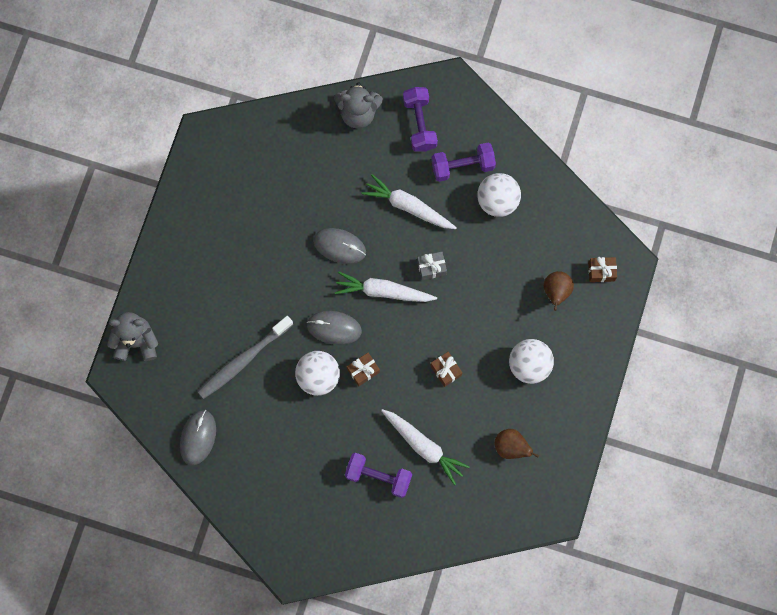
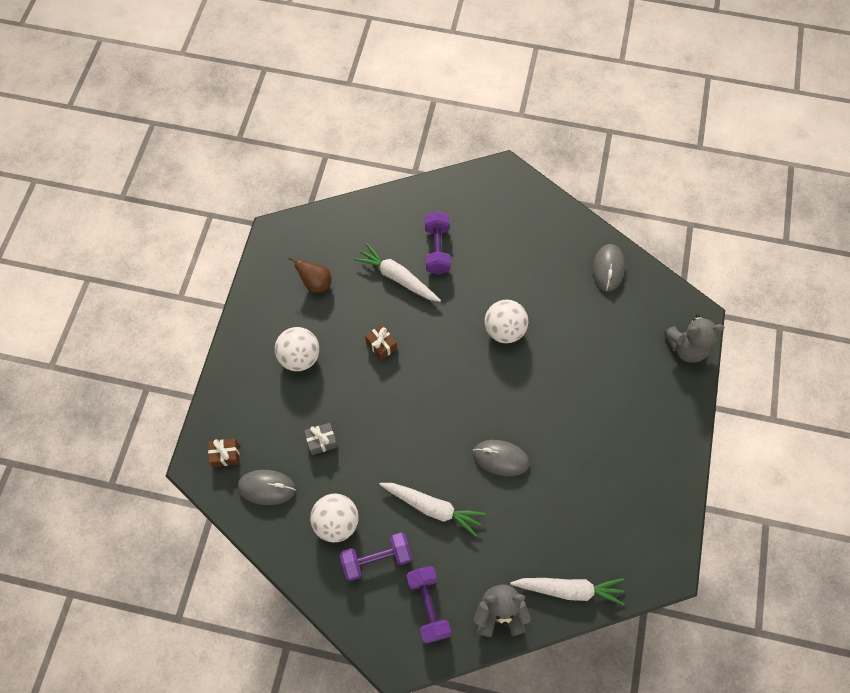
camera: 175 degrees right, 10 degrees down
(243, 360) = (579, 339): grey toothbrush -> none
(334, 328) = (495, 376): grey mouse -> grey mouse (267, 488)
(363, 371) = (461, 339): brown gift -> none
(378, 477) = (437, 249): purple dumbbell -> purple dumbbell turned 75 degrees clockwise
(383, 291) = (450, 416): white carrot -> white carrot (569, 589)
(431, 268) = (402, 444): grey gift -> grey gift (322, 441)
(556, 292) = (273, 430): brown pear -> none

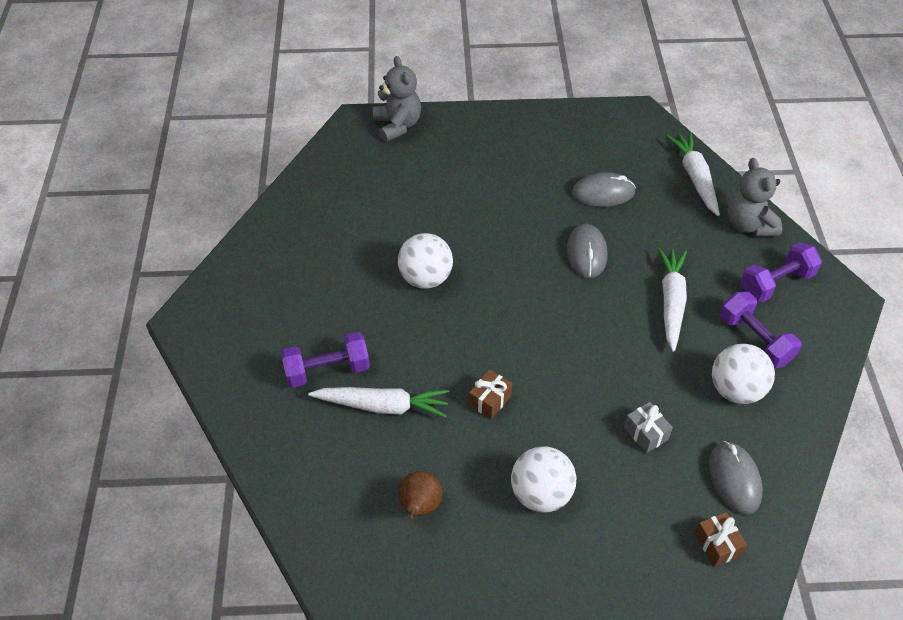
camera: 105 degrees left, 15 degrees down
(397, 277) = (383, 406): white carrot -> white carrot turned 105 degrees counterclockwise
(608, 268) = (315, 198): grey mouse -> grey mouse (603, 193)

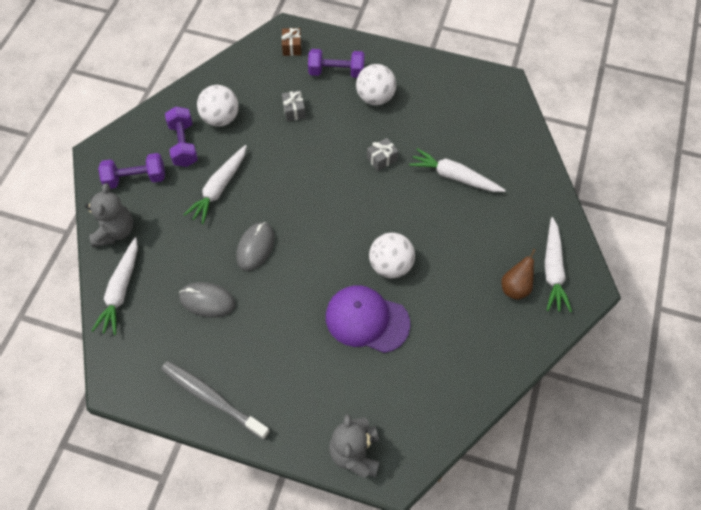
camera: 160 degrees left, 10 degrees up
(231, 327) = (552, 270): none -> white carrot
(327, 370) = (486, 213): purple dumbbell -> purple dumbbell (336, 72)
(419, 507) = (450, 111): brown pear -> brown pear (515, 287)
(430, 221) = (367, 320): none -> purple cap
(489, 400) = (382, 159): brown gift -> grey gift
(545, 126) = (212, 398): none -> grey toothbrush
(734, 479) = (259, 73): grey mouse -> none

